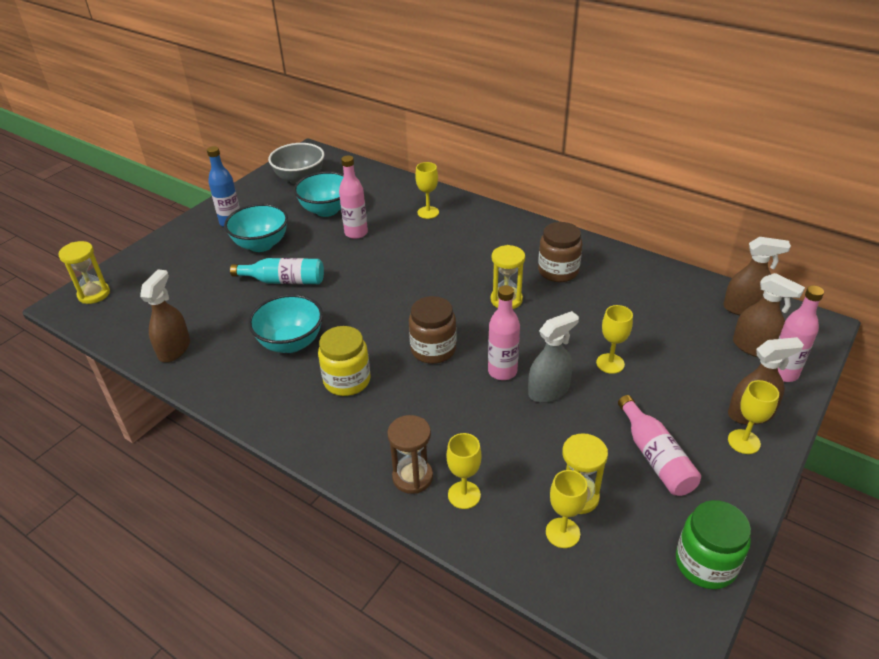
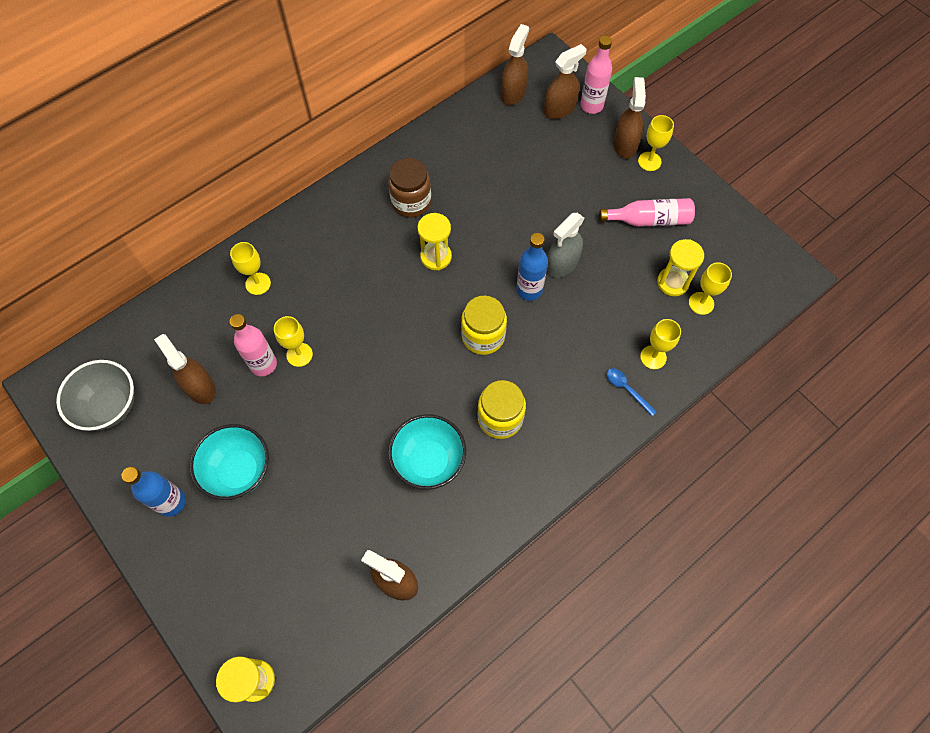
camera: 75 degrees left, 25 degrees up
(284, 281) = (322, 454): turquoise bottle -> none
(326, 210) = (200, 387): turquoise bowl -> brown spray bottle
(412, 477) = (627, 389): brown hourglass -> blue spoon
(433, 349) = (483, 336): brown jar -> yellow jar
(502, 371) = (529, 290): pink bottle -> blue bottle
(548, 390) = (562, 263): grey spray bottle -> grey spray bottle turned 120 degrees counterclockwise
(610, 363) = (545, 209): yellow goblet -> yellow goblet (299, 354)
(705, 563) = (742, 230): green jar -> none

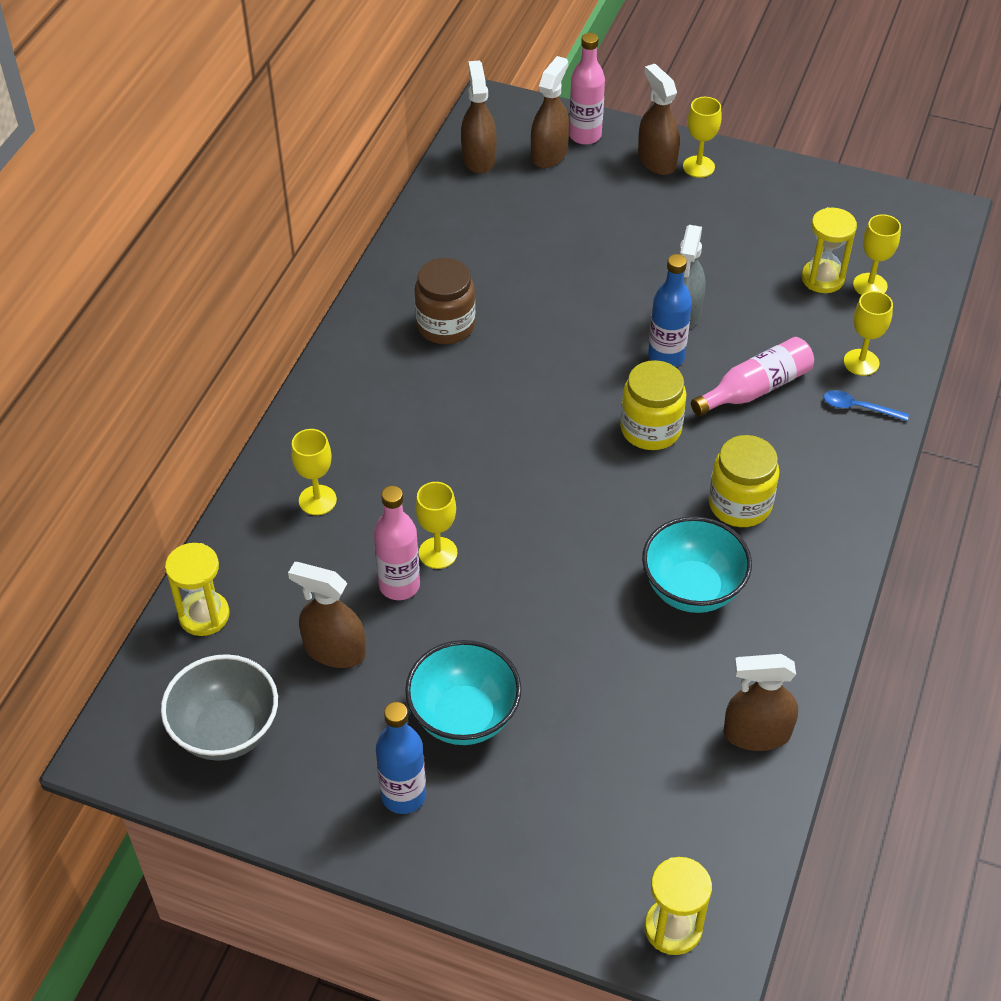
camera: 30 degrees left, 15 degrees down
(436, 257) = (525, 371): yellow hourglass -> yellow hourglass (204, 615)
(649, 220) = (746, 226): pink bottle -> pink bottle (755, 389)

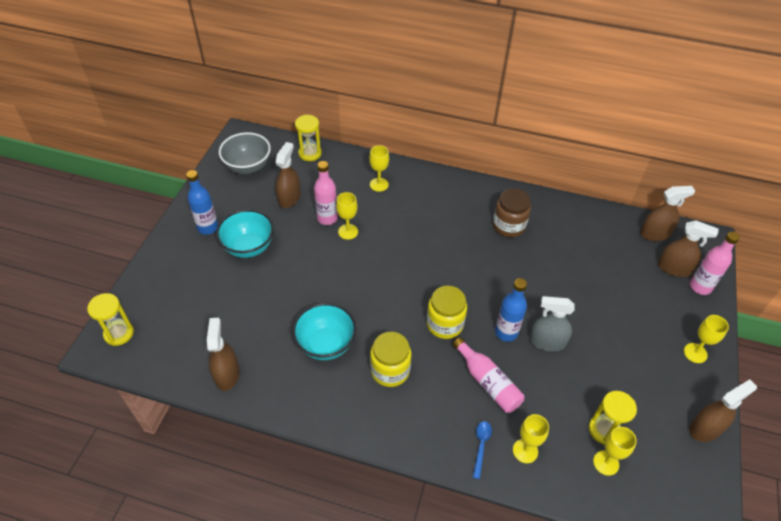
camera: 85 degrees right, 0 degrees up
(656, 160) = (691, 328): brown spray bottle -> brown spray bottle (705, 428)

